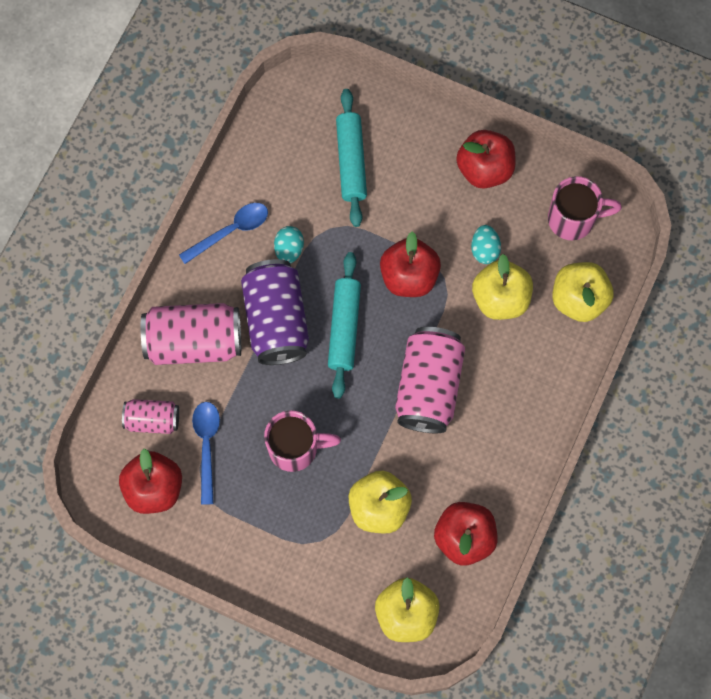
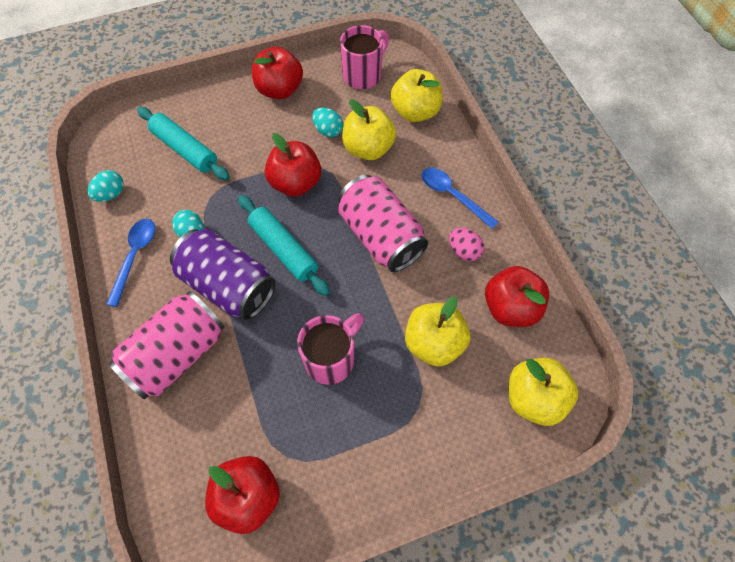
camera: 45 degrees left, 10 degrees down
(152, 420) = (196, 443): pink can -> none
(207, 446) = (260, 421): blue spoon -> blue spoon (452, 196)
(258, 154) = (111, 194): none -> turquoise egg
(479, 461) = (464, 251): none -> pink egg

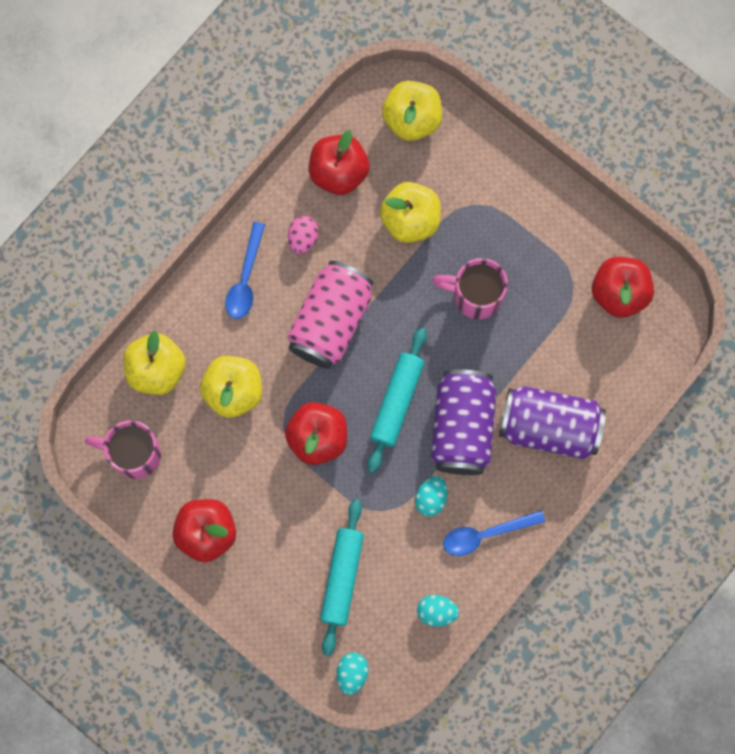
camera: 120 degrees left, 15 degrees up
(177, 354) = (549, 427): pink can -> purple can
(328, 130) = (233, 445): turquoise egg -> turquoise egg (352, 673)

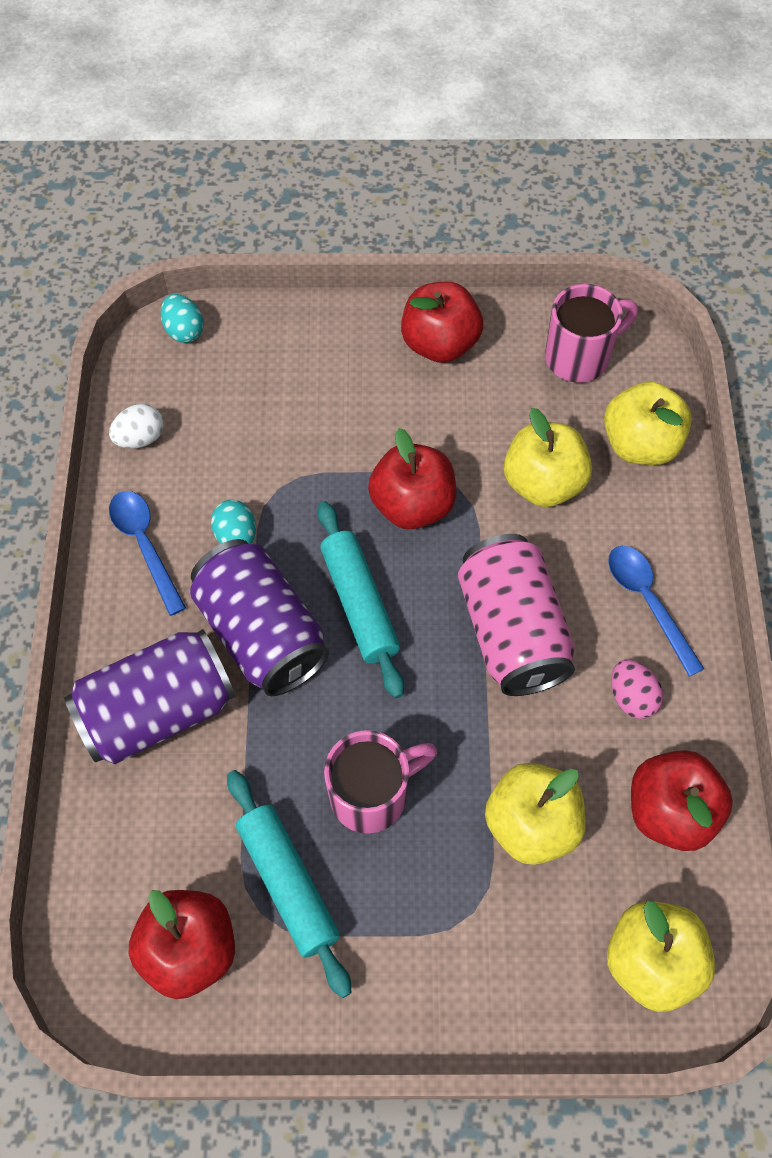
camera: 140 degrees right, 15 degrees down
(342, 578) = (267, 400): turquoise rolling pin -> turquoise rolling pin (288, 884)
(436, 612) = (140, 438): turquoise egg -> white egg
(485, 534) = (145, 545): blue spoon -> blue spoon turned 60 degrees counterclockwise

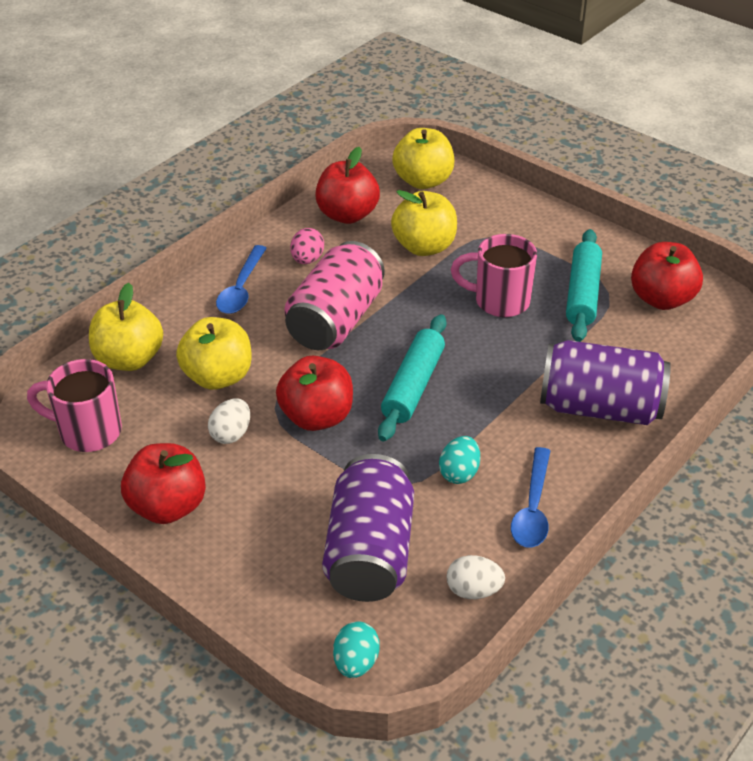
camera: 140 degrees left, 20 degrees down
(261, 633) = (494, 408): purple can -> purple can (370, 552)
(465, 436) = (231, 434): none -> white egg

